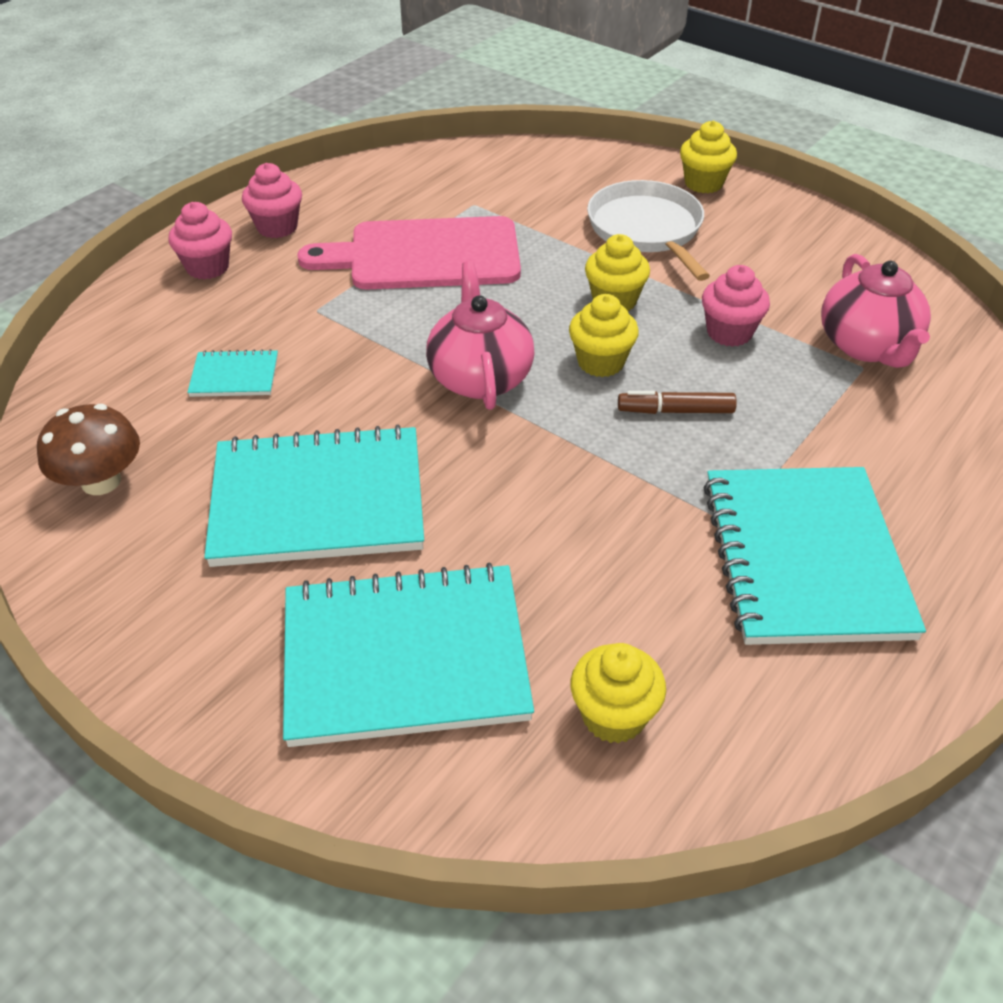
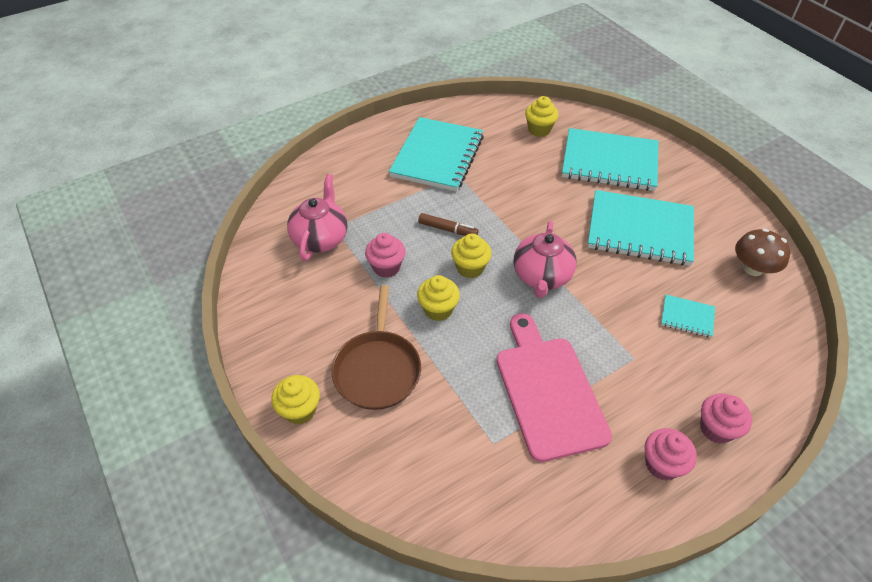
camera: 160 degrees left, 5 degrees up
(425, 255) = (548, 391): pink cutting board -> pink cutting board turned 120 degrees counterclockwise
(647, 230) = (377, 369): white pan -> brown pan

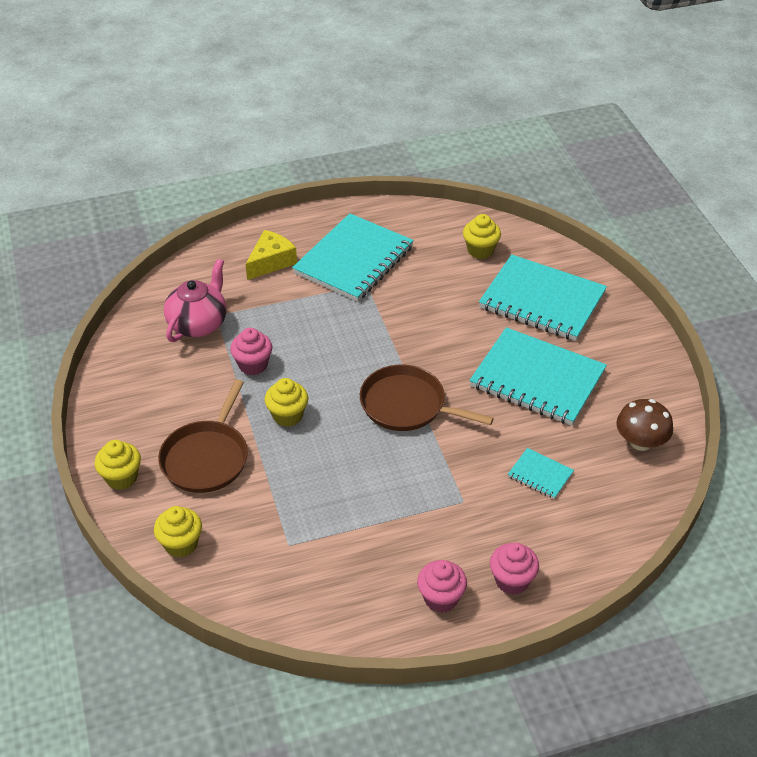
camera: 15 degrees right, 5 degrees down
(366, 170) = (271, 262): none -> yellow cheese
(447, 229) = (331, 339): brown marker -> none
(470, 268) = (337, 382): yellow cupcake -> yellow cupcake (181, 544)
(541, 276) = (407, 405): pink teapot -> brown pan
(548, 391) = (362, 512): pink cutting board -> none

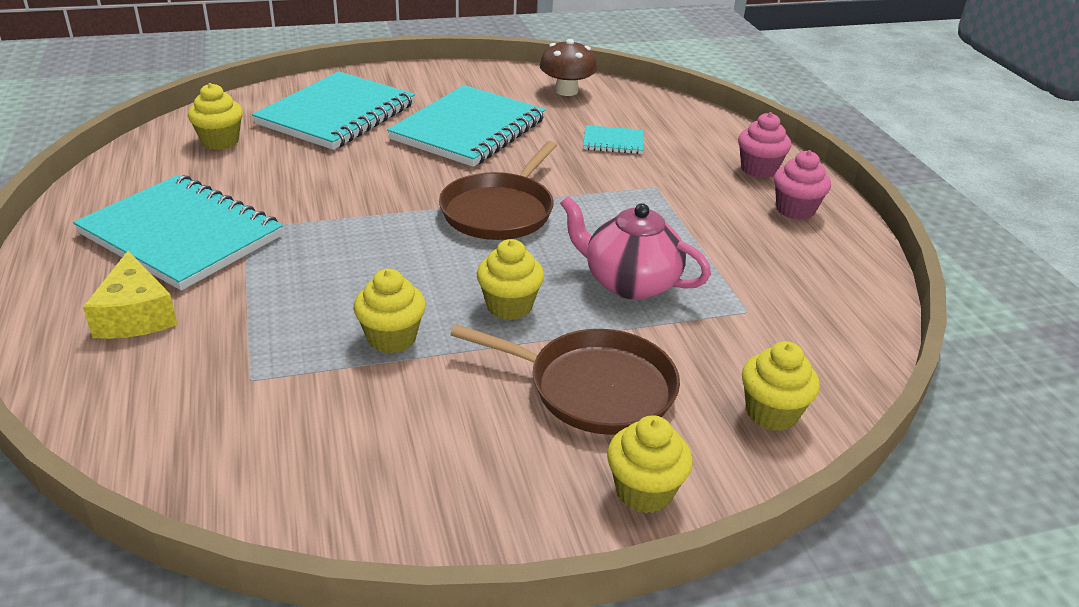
camera: 90 degrees left, 10 degrees down
(198, 324) = (265, 402): pink teapot -> pink teapot (629, 283)
(253, 365) = (391, 338): pink cupcake -> yellow cupcake
(271, 262) = (135, 315): yellow cheese -> yellow cheese turned 150 degrees counterclockwise
(540, 475) = (613, 142): turquoise notebook -> turquoise notebook turned 60 degrees clockwise

